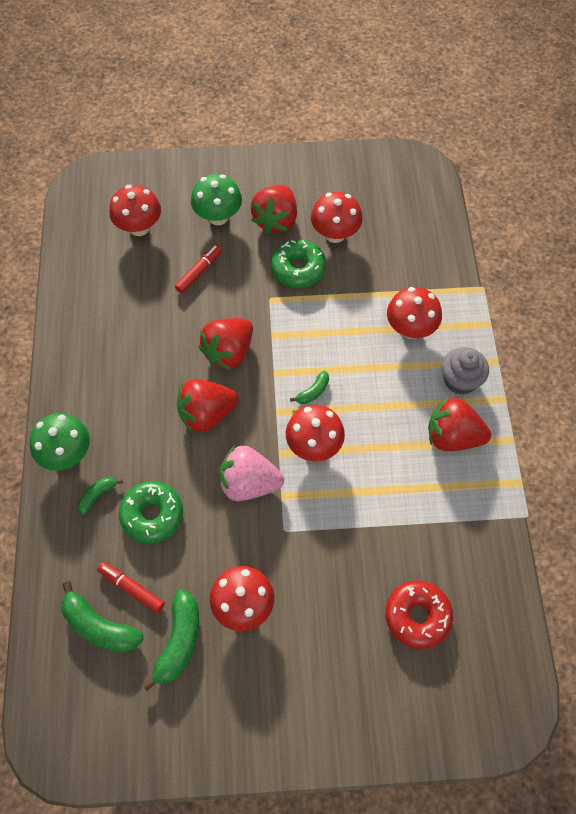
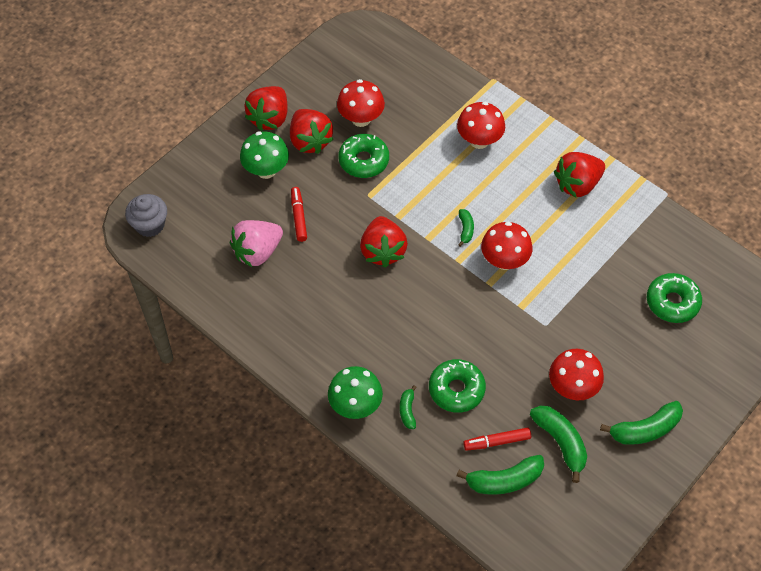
camera: 45 degrees left, 5 degrees down
(139, 227) = (218, 222): red mushroom -> none
(207, 414) = (416, 301): red strawberry -> red strawberry (269, 118)
(249, 483) = (492, 317): pink strawberry -> pink strawberry (257, 252)
(260, 704) = (645, 429): none -> green banana
(417, 616) = (672, 302): red donut -> green donut
(460, 380) = (544, 147): grey cupcake -> grey cupcake (150, 225)

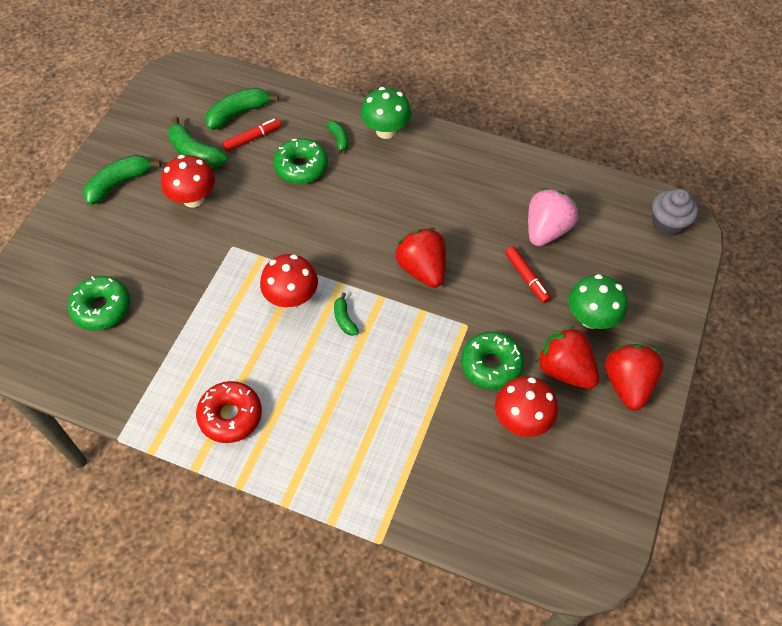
camera: 160 degrees right, 0 degrees up
(479, 140) = (366, 438): red mushroom -> none
(577, 184) = (230, 416): red strawberry -> red donut

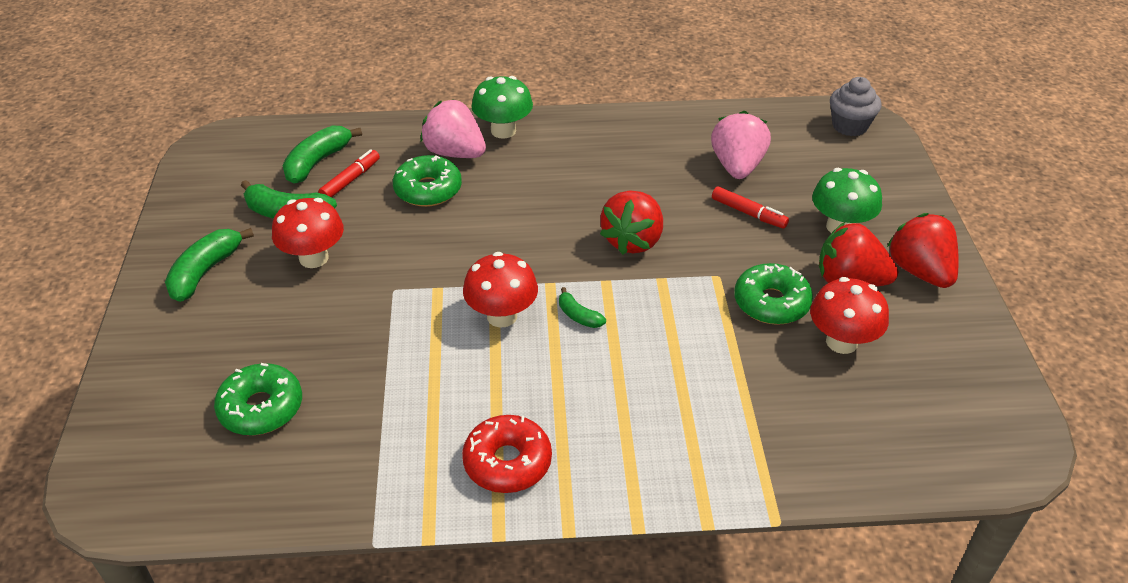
camera: 25 degrees left, 15 degrees down
(339, 139) = (455, 153): green banana -> pink strawberry
(422, 269) = (633, 241): red strawberry -> red strawberry turned 105 degrees counterclockwise

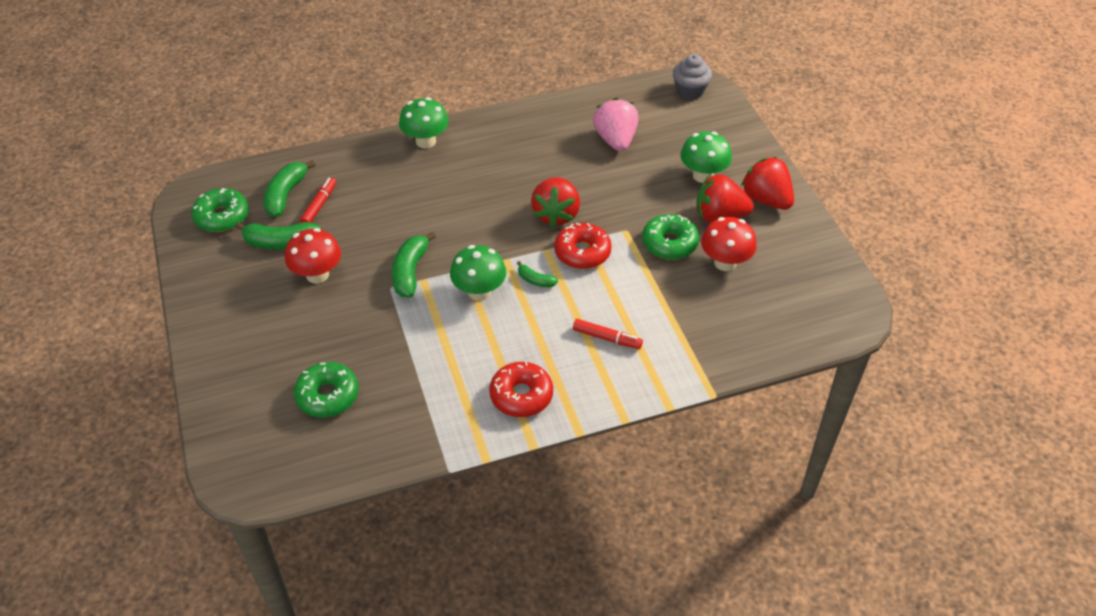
camera: 15 degrees left, 5 degrees up
(205, 272) = (236, 302): green banana -> green banana (410, 272)
(428, 190) = (385, 202): green donut -> green donut (222, 217)
(455, 153) = (394, 167): pink strawberry -> none
(502, 316) = (479, 291): red mushroom -> green mushroom
(651, 293) = (582, 252): none -> red donut
(748, 213) = (634, 177): red marker -> red marker (607, 338)

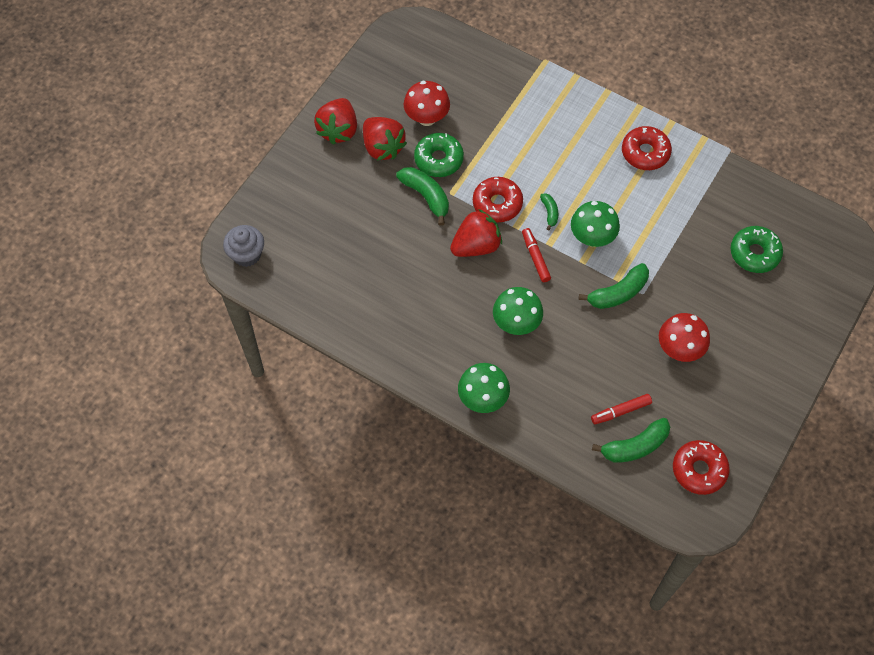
camera: 130 degrees left, 15 degrees up
(222, 217) = (699, 470): green donut -> red donut
(280, 242) = (679, 402): green banana -> green banana (426, 196)
(607, 338) = (557, 139): red marker -> red marker (535, 257)
(615, 140) = (357, 265): pink strawberry -> none
(703, 175) = (347, 183): green mushroom -> green mushroom (516, 323)

